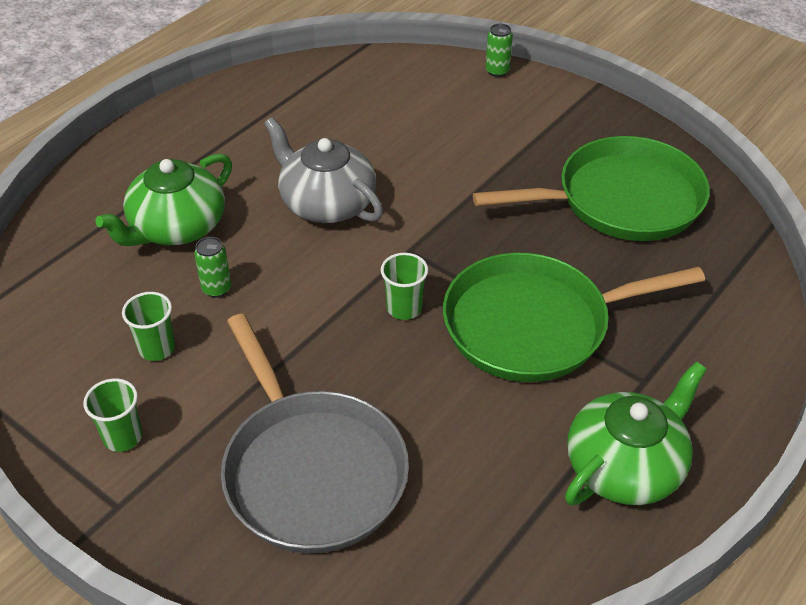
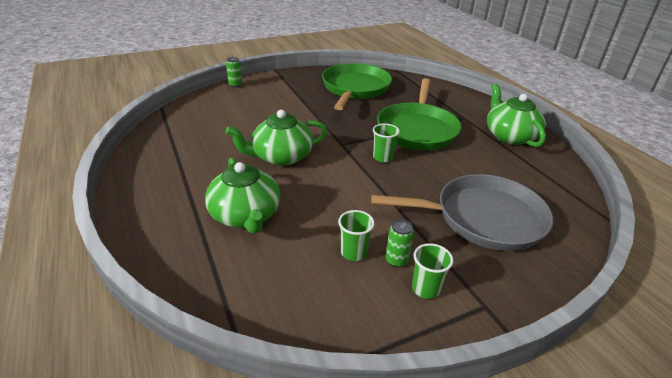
camera: 65 degrees left, 10 degrees down
(216, 289) = (318, 214): green can -> green can (396, 260)
(326, 203) = (281, 156): grey teapot -> green teapot

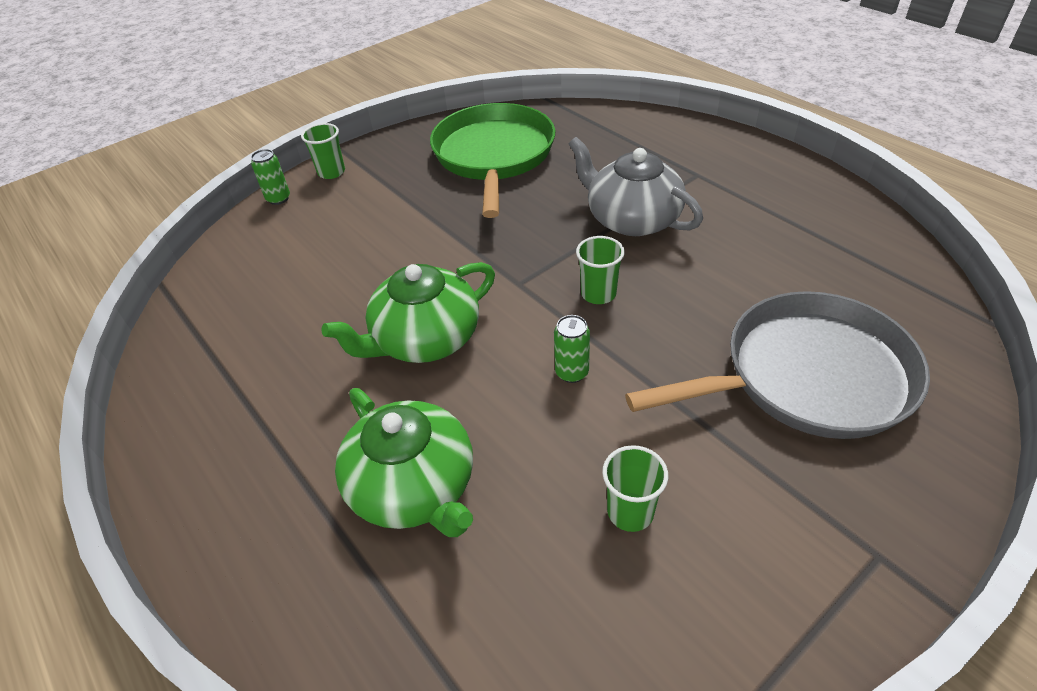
camera: 10 degrees left, 10 degrees up
(396, 260) = (705, 506): green can -> green can (572, 372)
(417, 129) = (632, 219): green pan -> grey teapot
(426, 288) = (774, 550): green cup -> green cup (331, 172)
(510, 136) = (783, 194): green teapot -> none

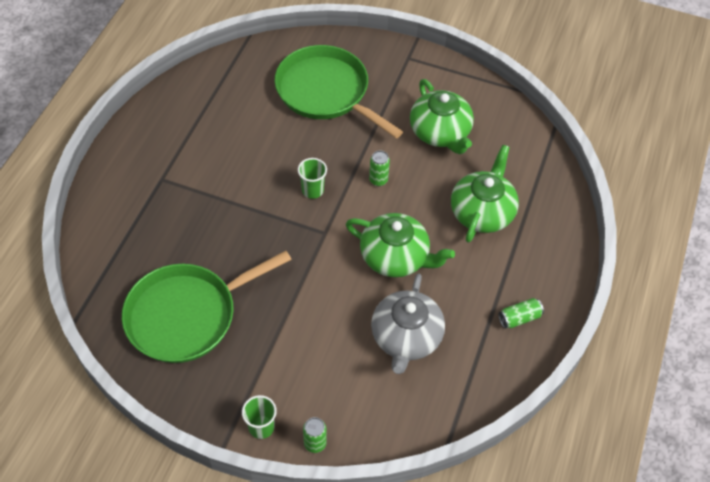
camera: 125 degrees left, 10 degrees up
(210, 436) = (519, 318): none -> green can
(630, 512) = (440, 132): green cup -> green teapot
(632, 219) = (231, 198): grey teapot -> grey teapot (406, 337)
(807, 376) = (326, 92): grey pan -> green pan

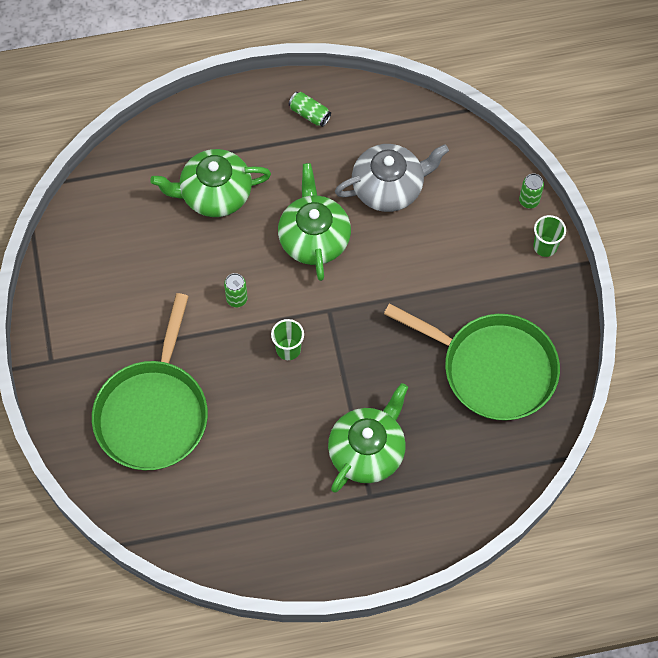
camera: 120 degrees left, 10 degrees up
(440, 132) = (139, 276): green teapot -> green teapot (367, 451)

